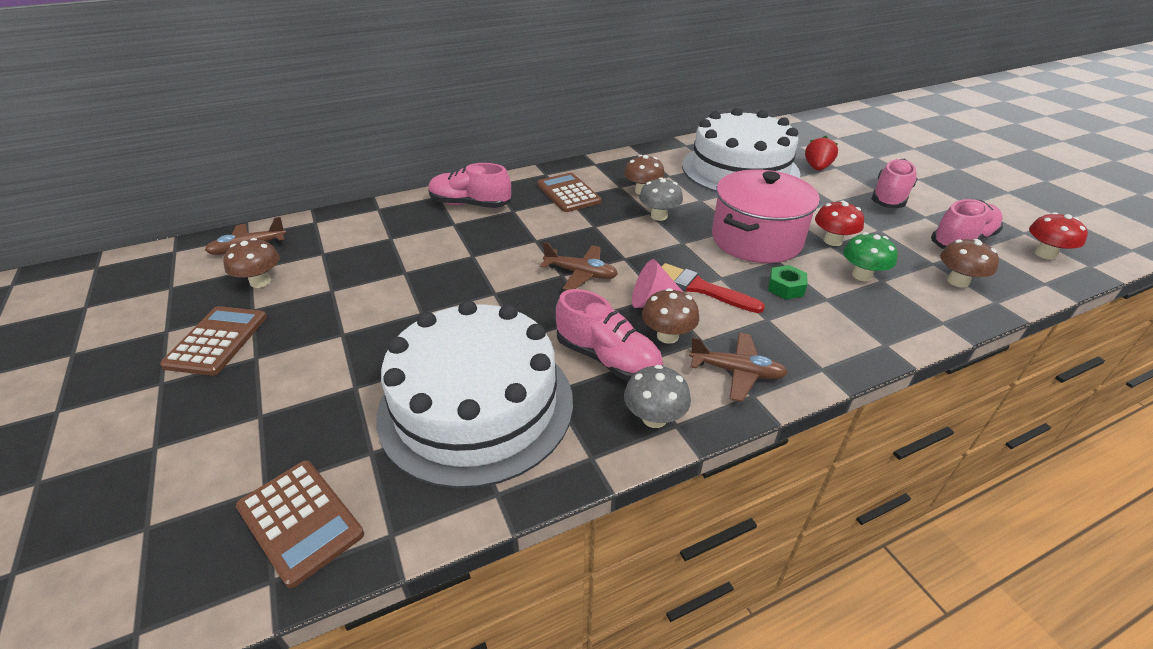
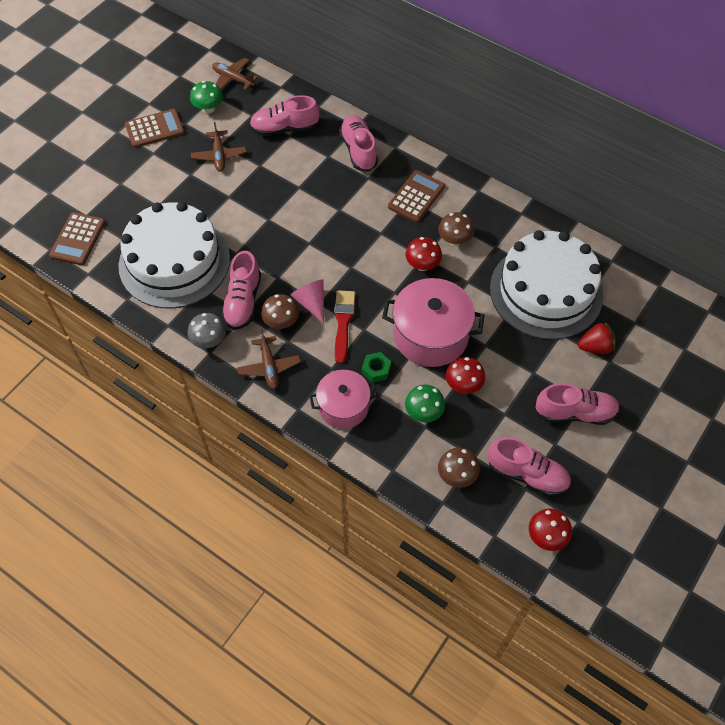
camera: 60 degrees right, 20 degrees up
(260, 282) = (208, 108): brown mushroom -> green mushroom
(376, 238) = (284, 128): none -> pink shoe
(580, 274) = (317, 252): brown plane -> brown plane (219, 155)
(659, 216) = (422, 265): grey mushroom -> red mushroom
(832, 329) = (343, 407): none -> pink pot

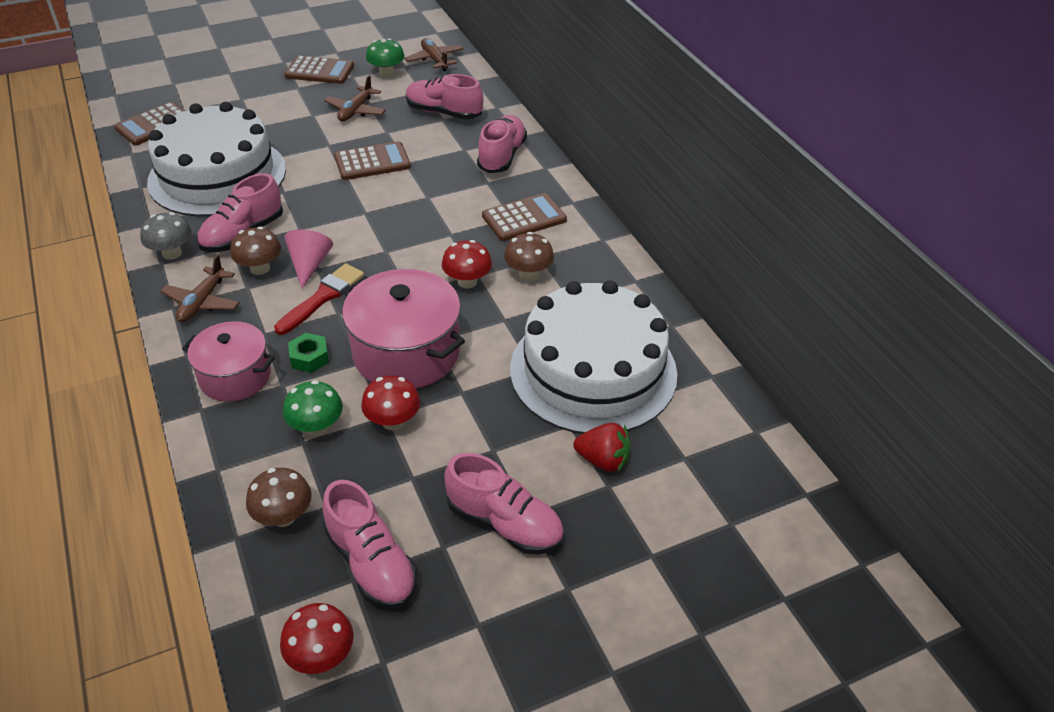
camera: 30 degrees right, 15 degrees down
(274, 197) = (372, 162): none -> brown calculator

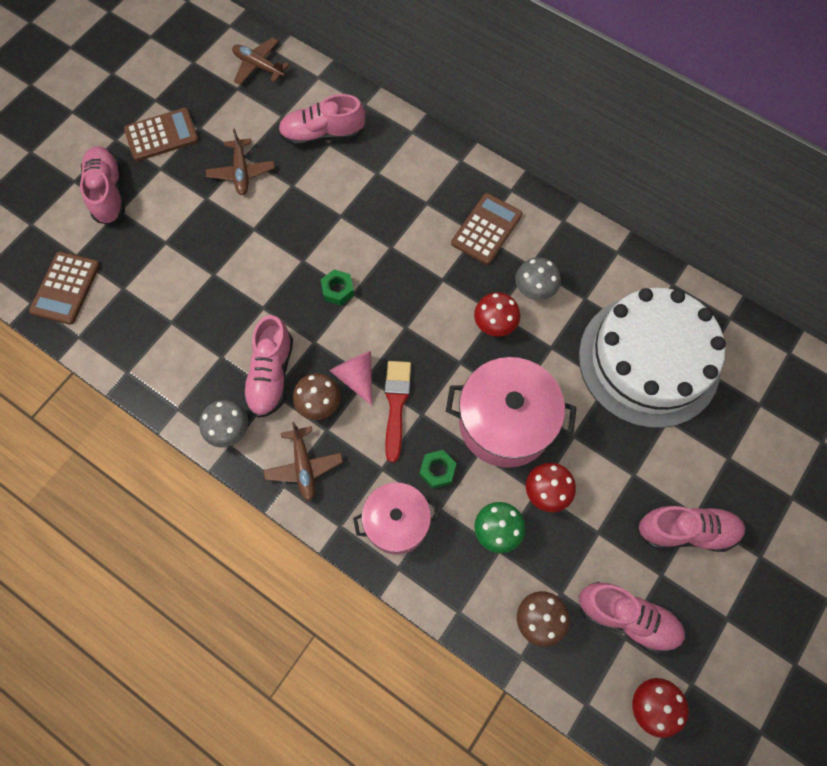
camera: 30 degrees left, 25 degrees up
(217, 175) = (186, 319): white cake -> none
(354, 205) = (338, 290): none -> green nut
(372, 162) = (310, 230): brown calculator -> none
(386, 73) = (228, 107): green mushroom -> none
(502, 156) = (415, 165): pink shoe -> pink shoe (108, 192)
(528, 274) = (534, 289): brown mushroom -> grey mushroom
(603, 460) = (711, 438): red strawberry -> none

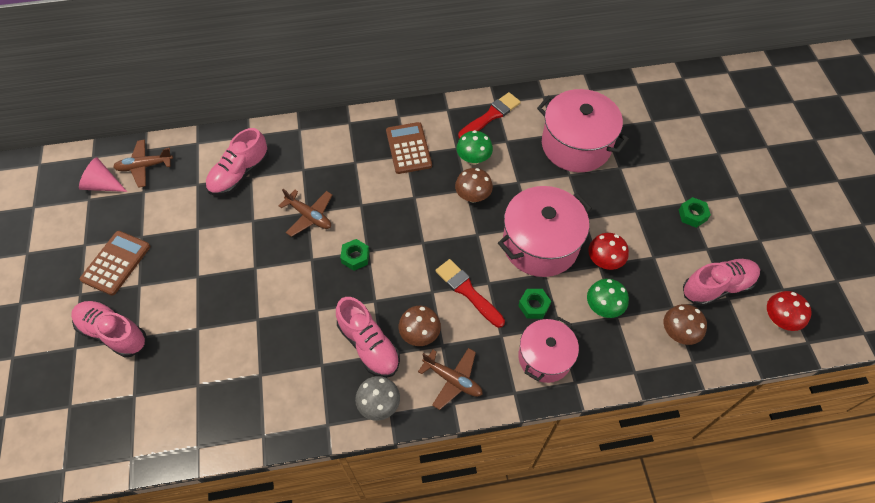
camera: 45 degrees left, 10 degrees down
(66, 288) = (150, 424): brown calculator -> none
(241, 172) = (206, 240): brown plane -> brown plane (309, 216)
(356, 376) = (425, 297): pink cone -> pink cone (103, 185)
(495, 324) = (473, 196): red mushroom -> brown mushroom
(534, 289) = (473, 159): grey mushroom -> green mushroom
(597, 261) = (490, 116): none -> red brush
(648, 360) = (576, 145): white cake -> pink pot
(686, 531) = (692, 215): pink shoe -> green nut

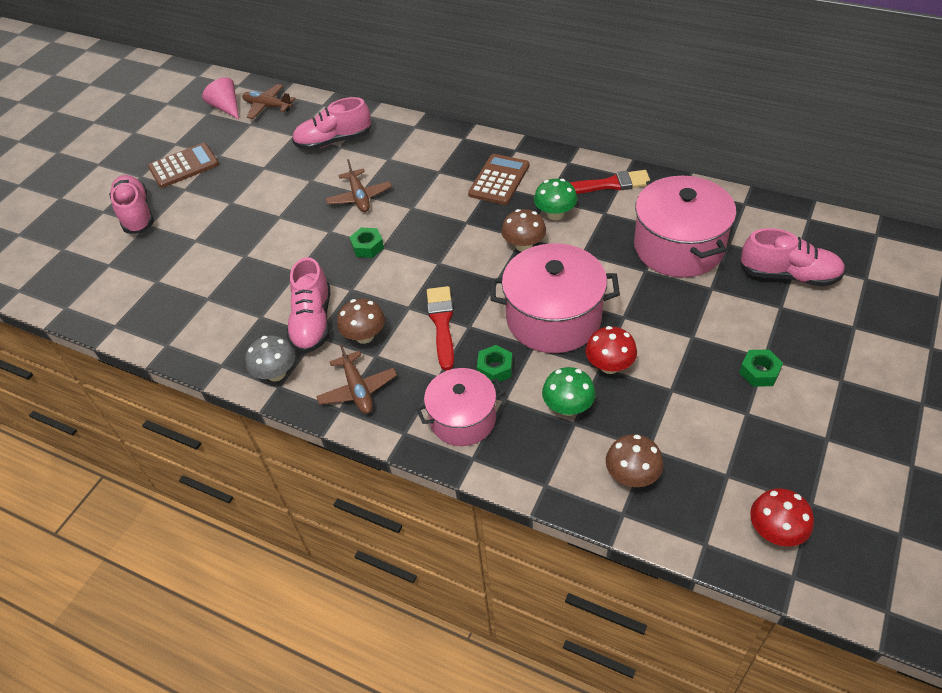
camera: 40 degrees right, 10 degrees down
(717, 287) = (723, 457): pink shoe -> pink shoe (789, 275)

